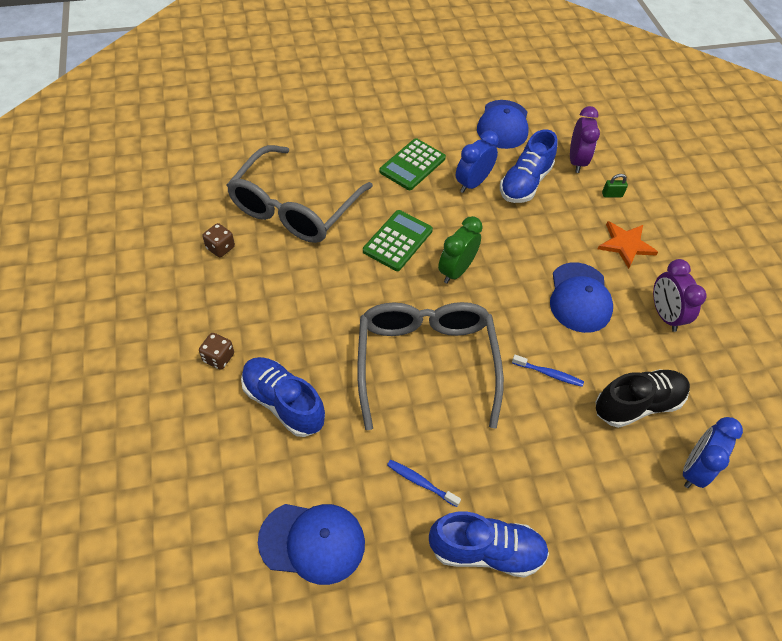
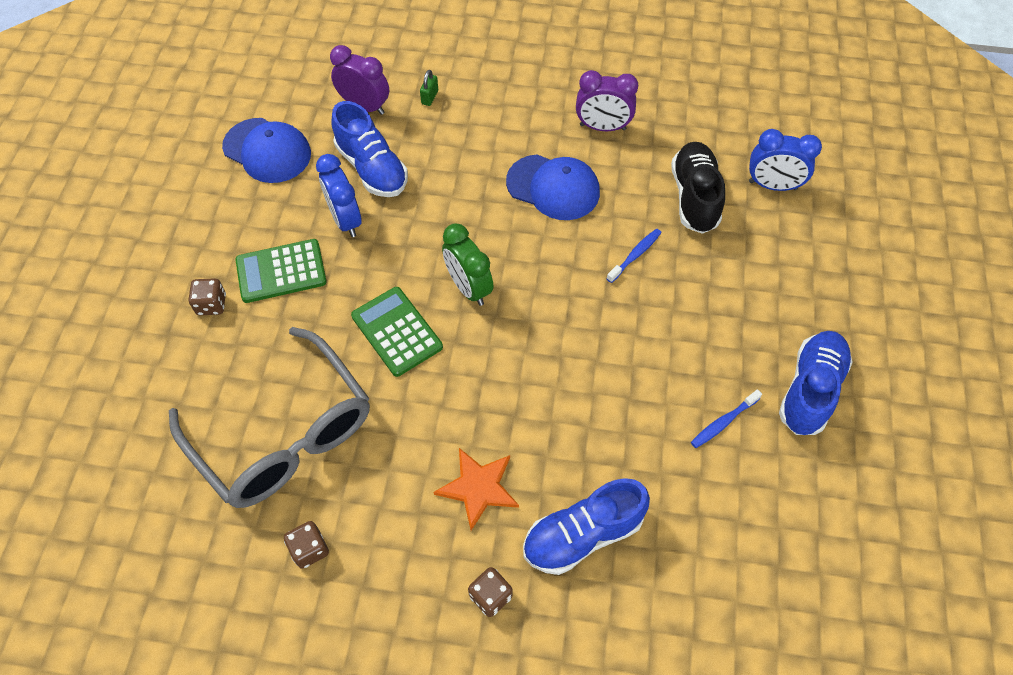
camera: 65 degrees left, 5 degrees up
(312, 542) = (762, 553): blue cap -> none
(370, 141) = (211, 304): none -> brown dice
(412, 165) = (281, 271): green calculator -> green calculator turned 105 degrees clockwise
(425, 362) = (580, 364): grey glasses -> none
(625, 245) = (503, 117): orange star -> orange star (478, 487)
(694, 469) = (772, 185): blue clock -> blue clock turned 45 degrees counterclockwise

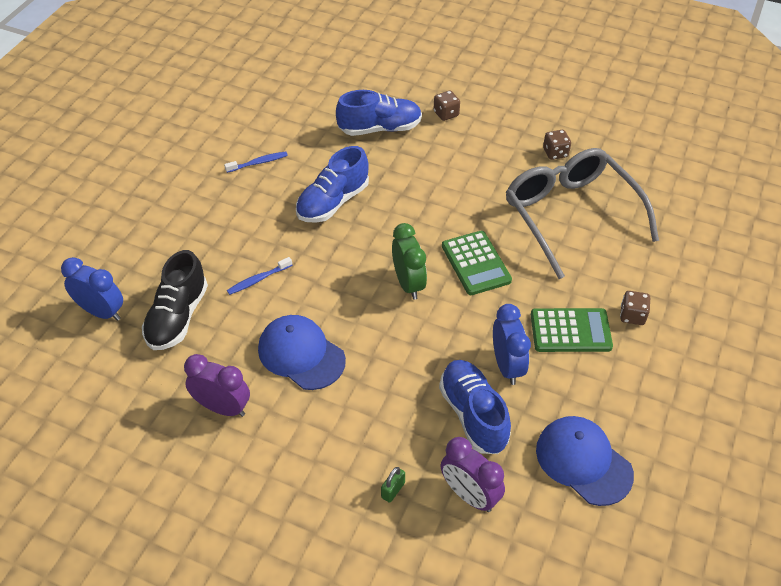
camera: 165 degrees left, 10 degrees down
(478, 487) = (438, 161): orange star -> none
(810, 390) = (187, 168): blue shoe -> blue shoe (333, 202)

